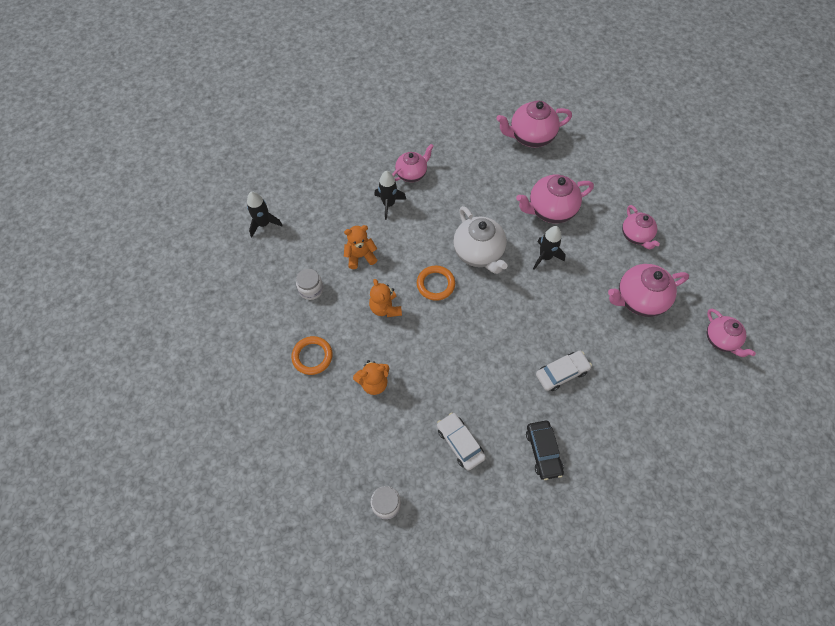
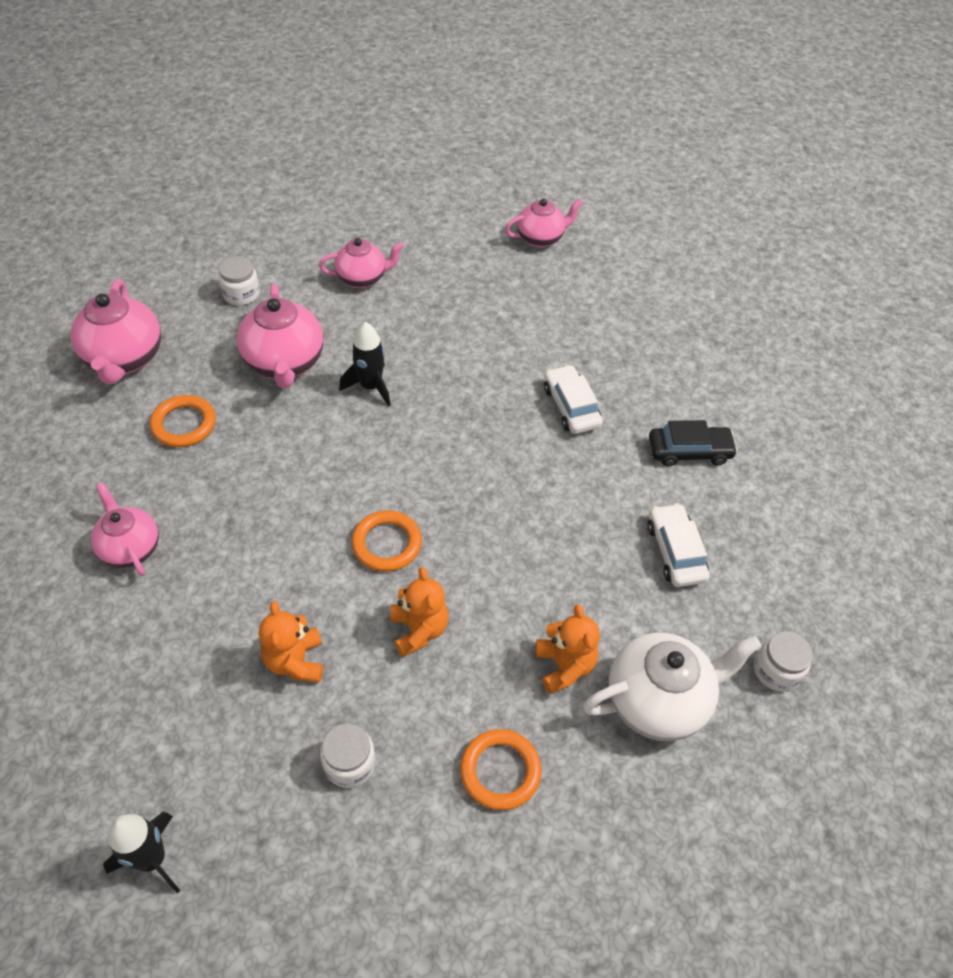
camera: 85 degrees left, 10 degrees down
(385, 308) = (419, 630): orange teddy bear -> orange teddy bear turned 90 degrees counterclockwise
(389, 204) = (188, 597): black rocket -> none
(460, 443) = (675, 551): white car -> white car turned 105 degrees clockwise
(479, 253) = (340, 471): white teapot -> white teapot (658, 700)
(493, 174) = (184, 424): none -> orange ring
(599, 176) = (241, 294): none -> white jar
(639, 299) = (467, 299): pink teapot -> none

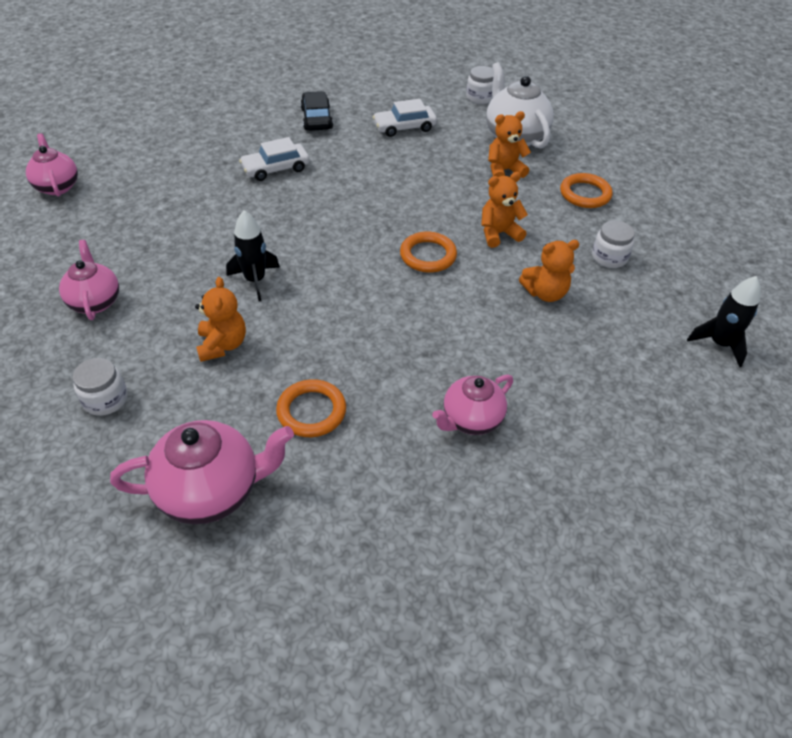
camera: 95 degrees left, 5 degrees down
(285, 363) = (222, 345): pink teapot -> orange teddy bear

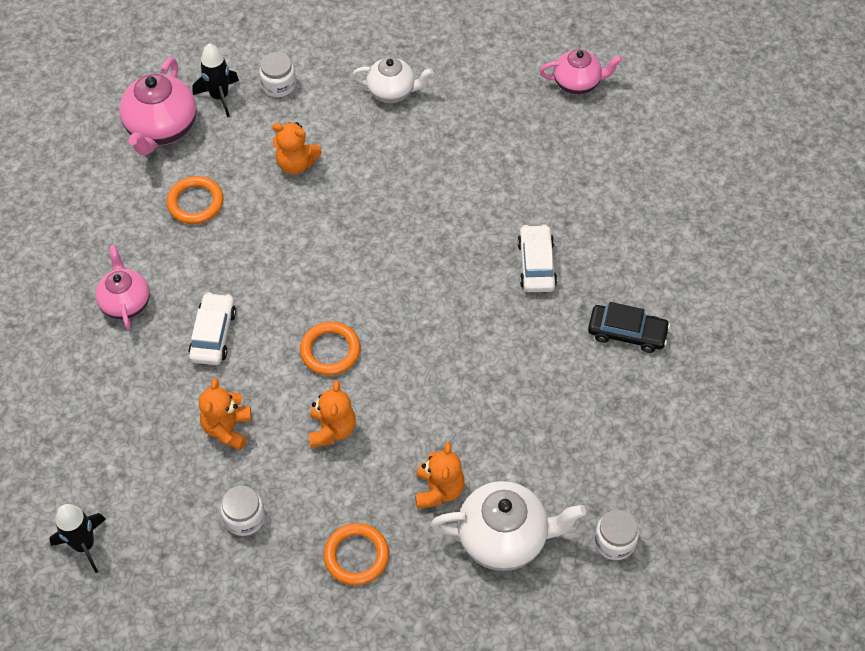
camera: 115 degrees right, 10 degrees up
(95, 301) = (392, 92): pink teapot -> white teapot
(255, 280) = (364, 204): black rocket -> black rocket (219, 97)
(404, 127) = (573, 420): white car -> white car (213, 334)

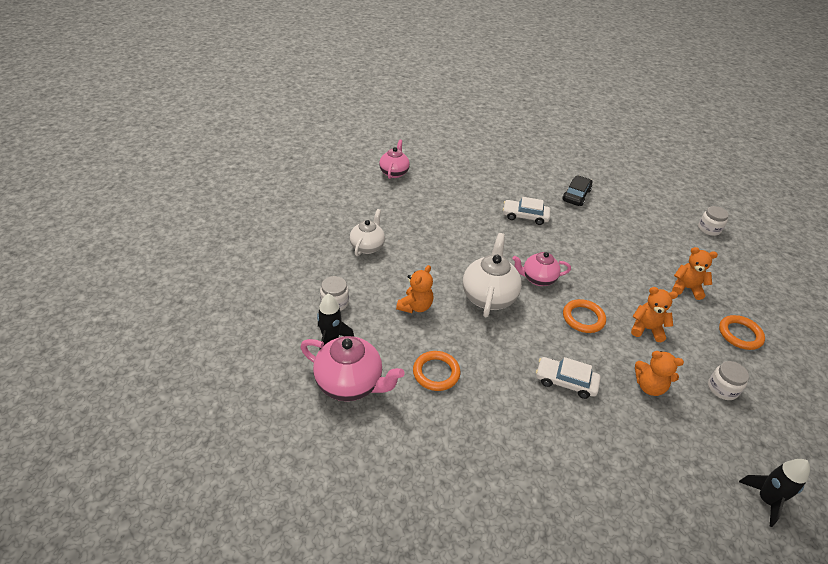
camera: 80 degrees left, 15 degrees down
(125, 302) = (529, 437): pink teapot -> pink teapot (537, 279)
(504, 538) = (714, 268): white teapot -> white teapot (488, 296)

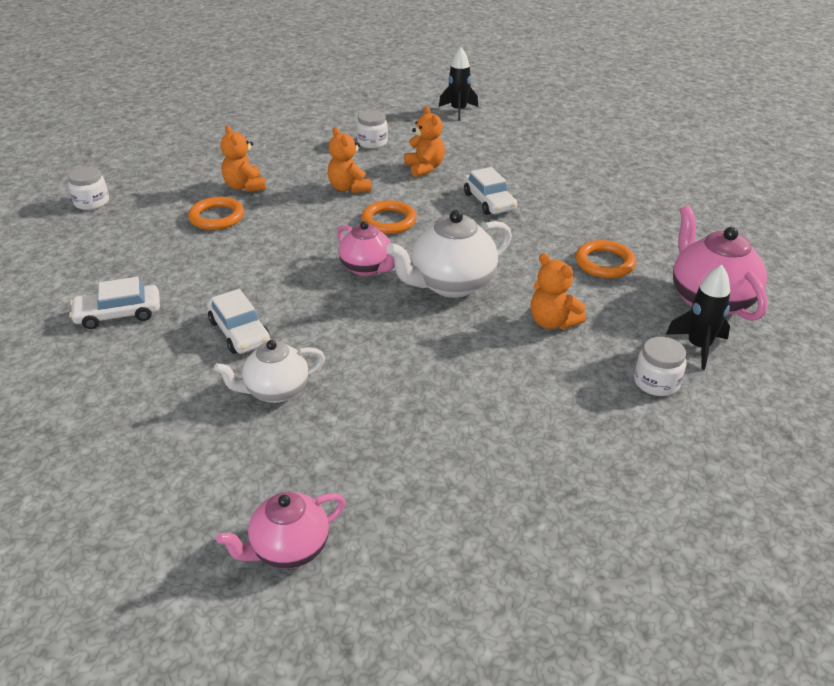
camera: 130 degrees left, 5 degrees down
(367, 246) = (526, 429): white teapot -> white teapot (276, 391)
(415, 306) = (552, 322): orange teddy bear -> orange teddy bear turned 120 degrees counterclockwise
(576, 195) = (118, 314): black car -> white car
(740, 334) = (283, 150): orange ring -> orange ring (217, 217)

